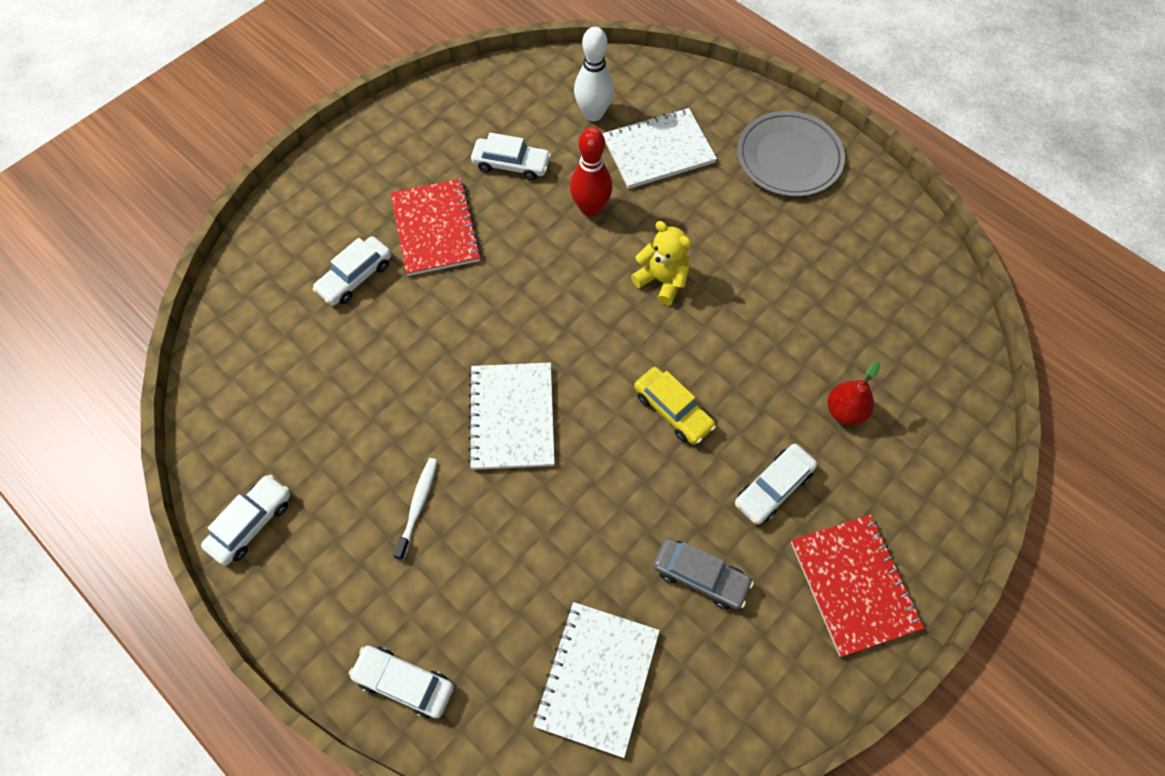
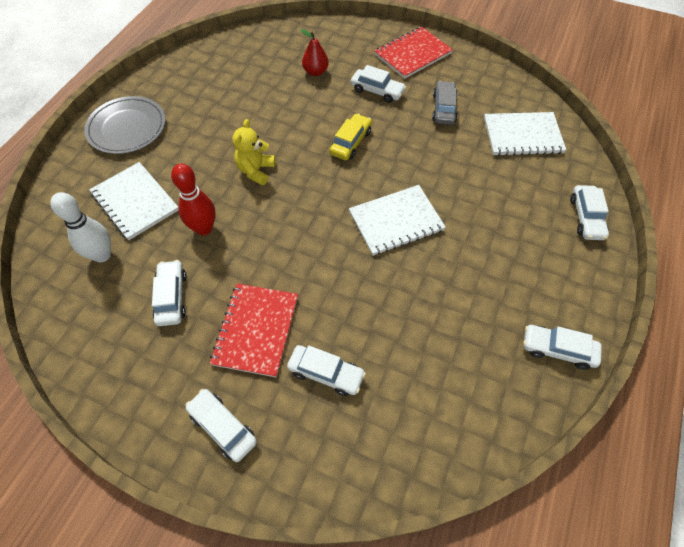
camera: 110 degrees left, 5 degrees down
(351, 181) = (223, 427): none -> white car
(418, 506) = (484, 251): white toothbrush -> none
(435, 229) = (256, 330): red notebook -> red notebook turned 45 degrees counterclockwise

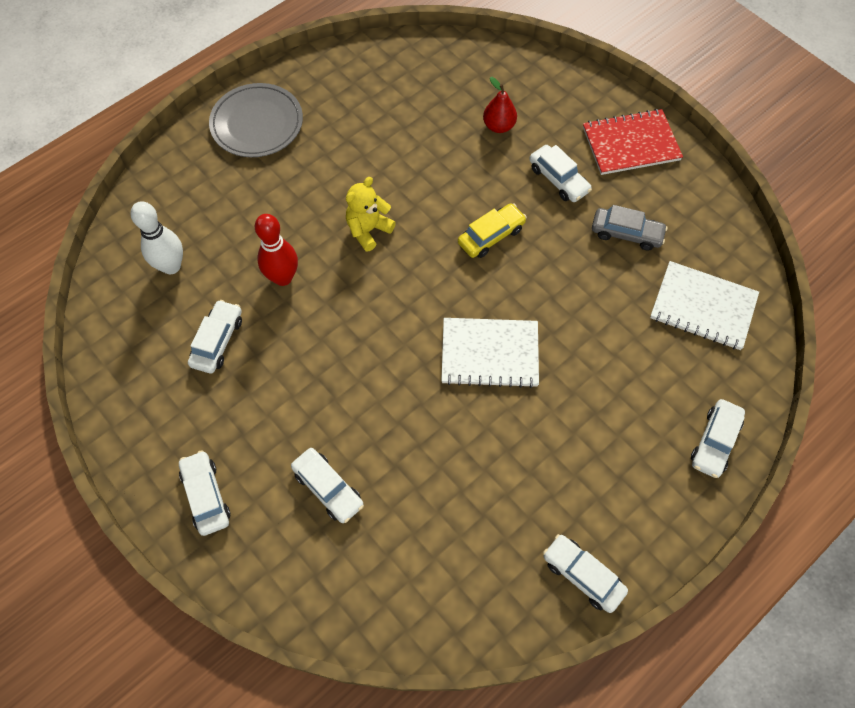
camera: 25 degrees right, 5 degrees up
(135, 202) = (228, 218): white notebook -> none
(256, 330) = (282, 412): red notebook -> none
(444, 108) = (626, 233): grey car -> grey car turned 75 degrees clockwise

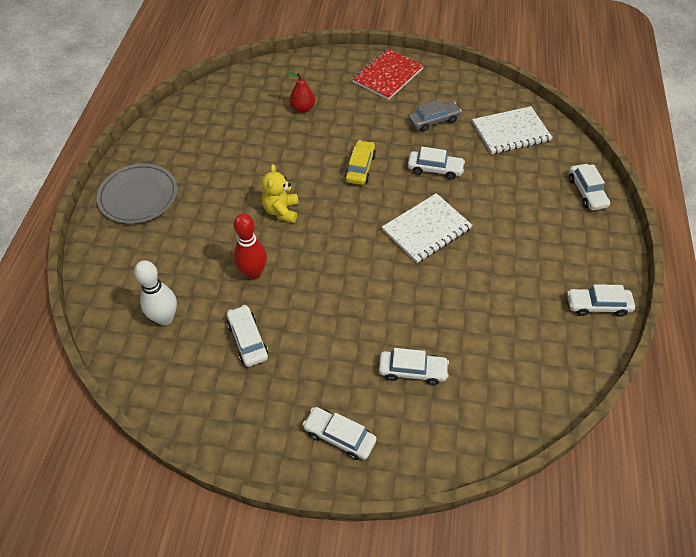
camera: 40 degrees left, 10 degrees down
(558, 179) = (367, 116): white car -> white car (435, 169)

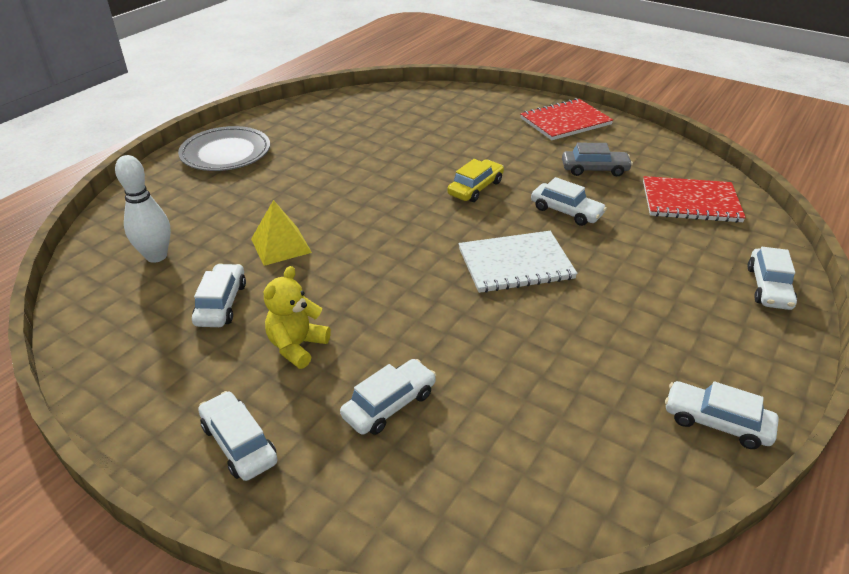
camera: 25 degrees right, 15 degrees down
(253, 273) = (281, 245): red bowling pin -> yellow pyramid
(281, 211) = (357, 201): yellow teddy bear -> yellow teddy bear (297, 346)
(302, 108) = (449, 126): red pear -> none
(412, 371) = (389, 404): white car -> white car turned 75 degrees counterclockwise
(511, 132) = (690, 202): white notebook -> red notebook

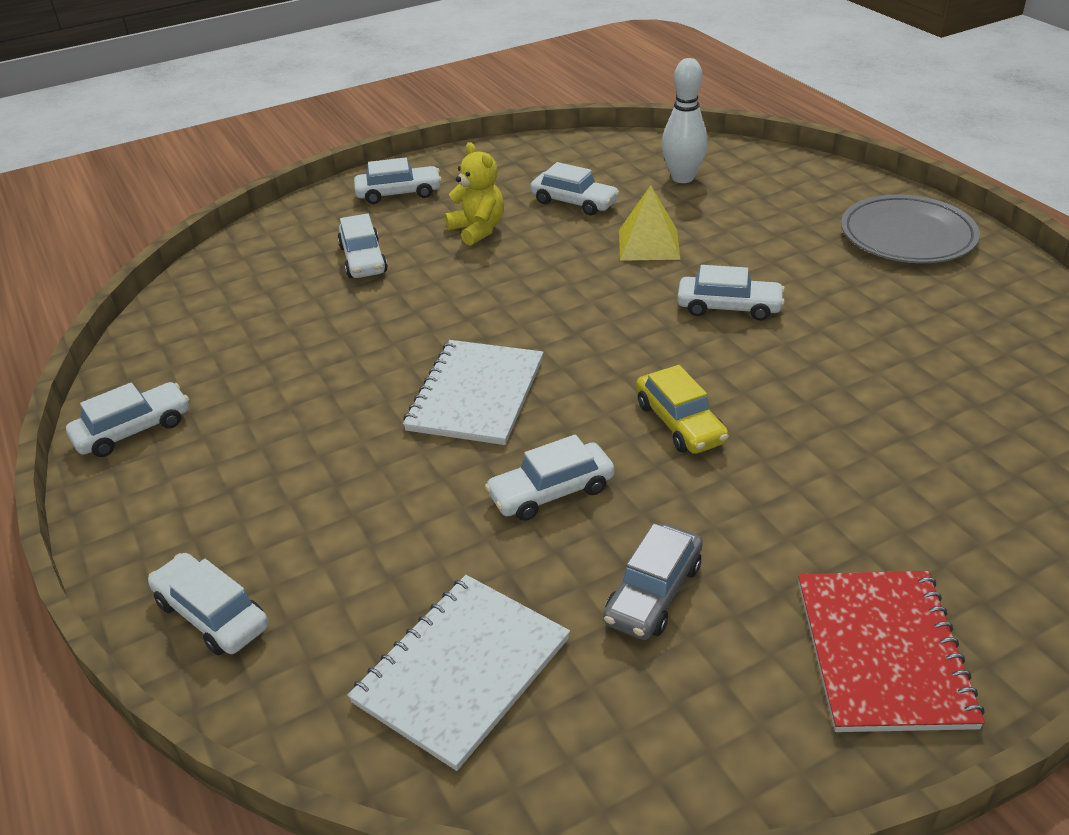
camera: 120 degrees right, 0 degrees up
(349, 196) = (729, 307): none -> white car
(690, 202) = (462, 671): red notebook -> white notebook

